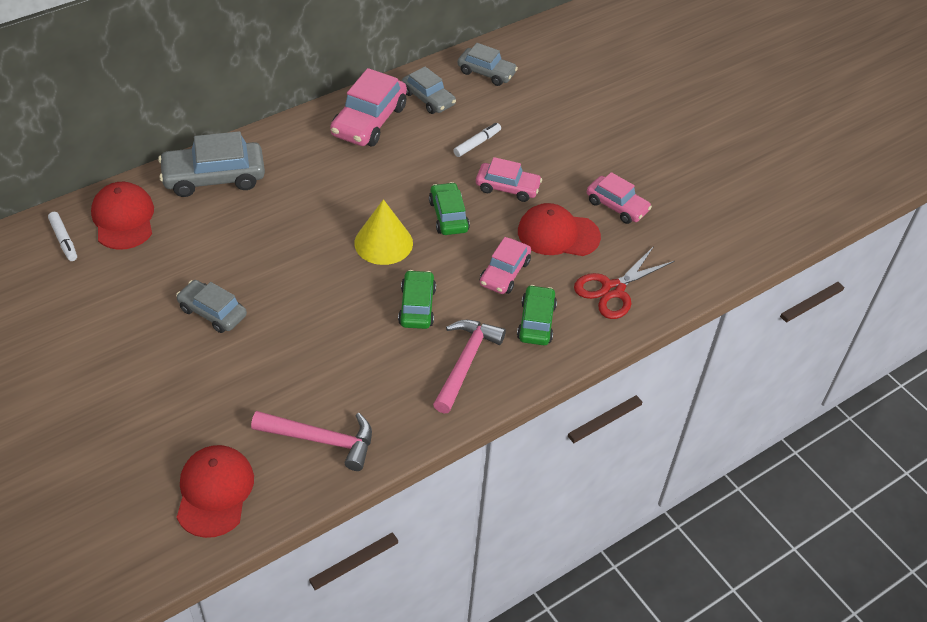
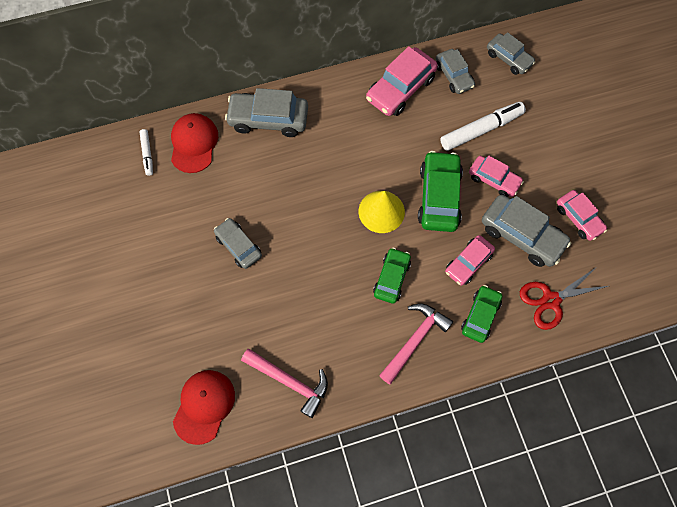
camera: 20 degrees right, 20 degrees up
(448, 216) = (439, 197): green car -> green car, size x1.58
(477, 143) = (481, 130): white marker -> white marker, size x1.87
(558, 234) = (522, 235): red cap -> grey car

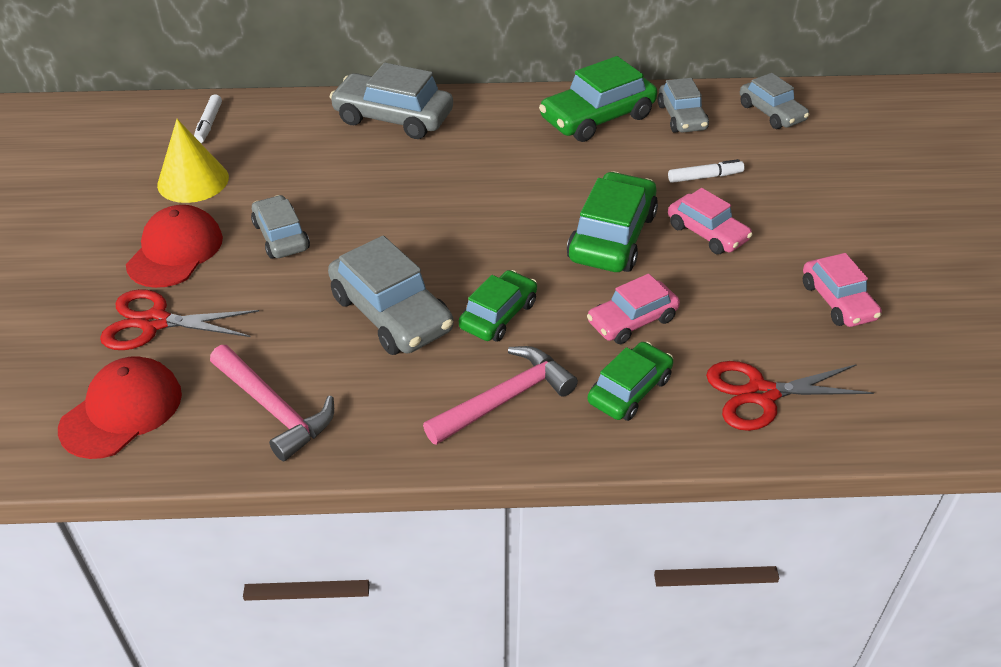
camera: 15 degrees right, 25 degrees down
(192, 335) = (155, 322): none -> red scissors
(194, 144) = (277, 124): red cap -> red cap (175, 251)
(381, 211) = (515, 237): yellow cone -> yellow cone (193, 181)
(400, 89) = (597, 118): pink car -> green car
(481, 130) = (705, 177): white marker -> white marker, size x0.54
(522, 235) = (734, 304): grey car -> grey car (391, 313)

